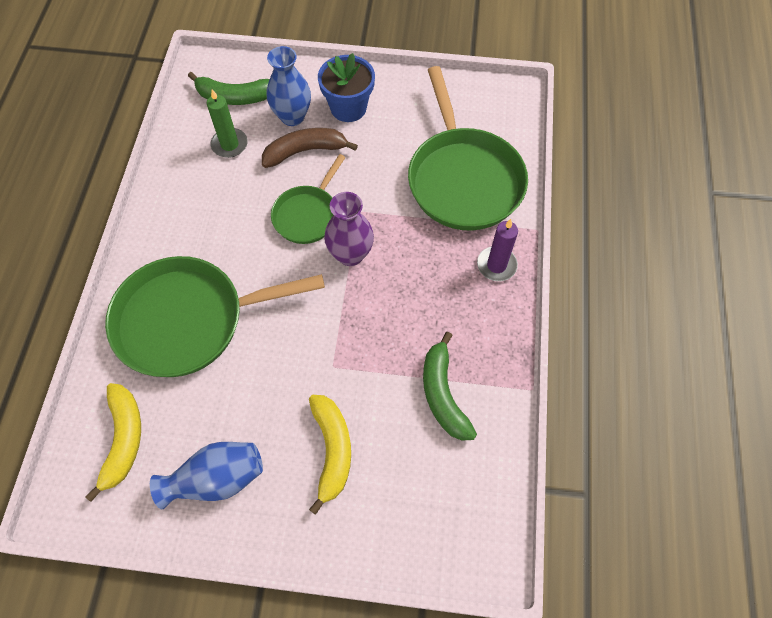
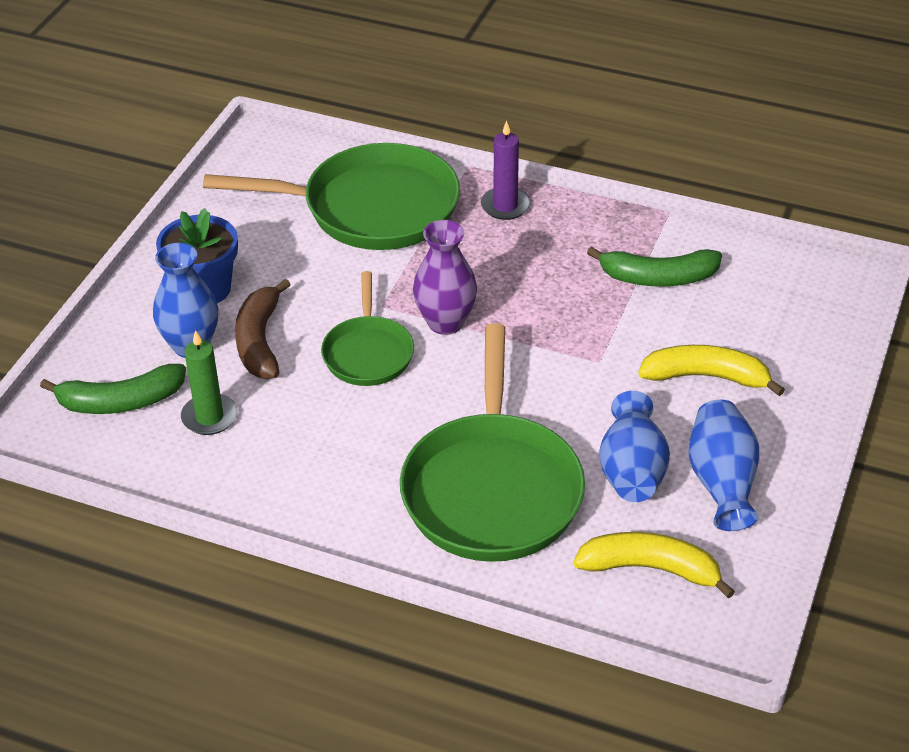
camera: 75 degrees left, 20 degrees down
(219, 410) = (632, 471): none -> blue vase
(235, 97) = (120, 402): green banana -> green banana turned 60 degrees clockwise
(308, 215) = (368, 353): green pan -> green pan turned 45 degrees clockwise

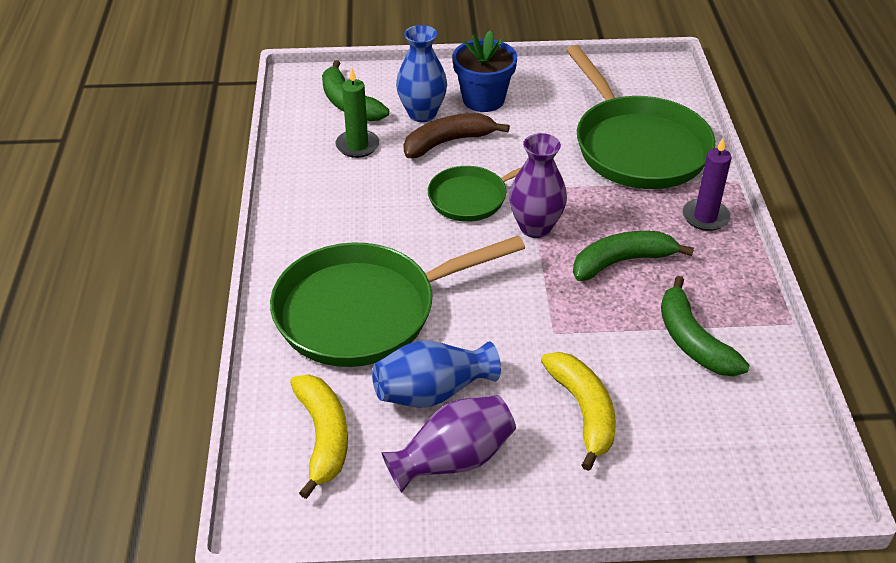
camera: 65 degrees right, 0 degrees up
(532, 282) = (622, 261): none -> green banana
(721, 482) = (453, 459): blue vase -> purple vase

